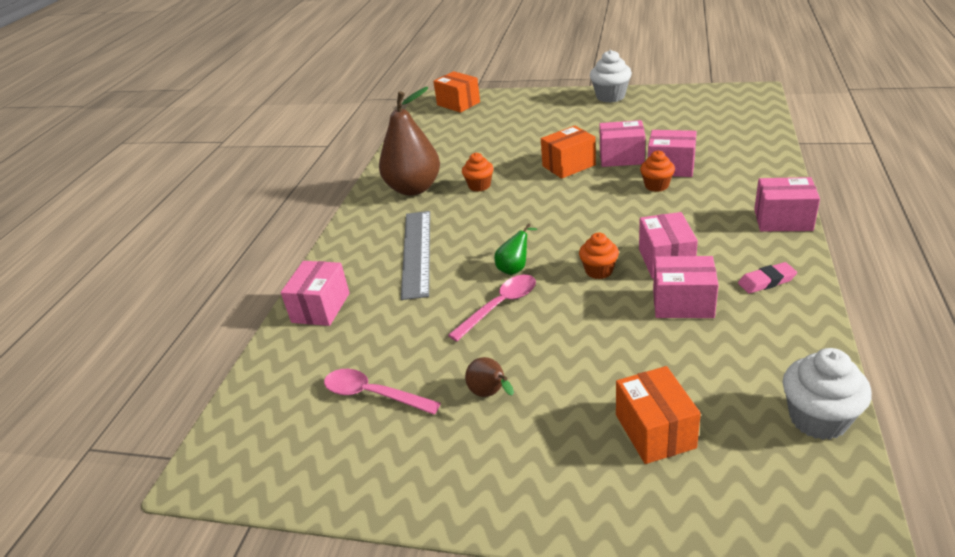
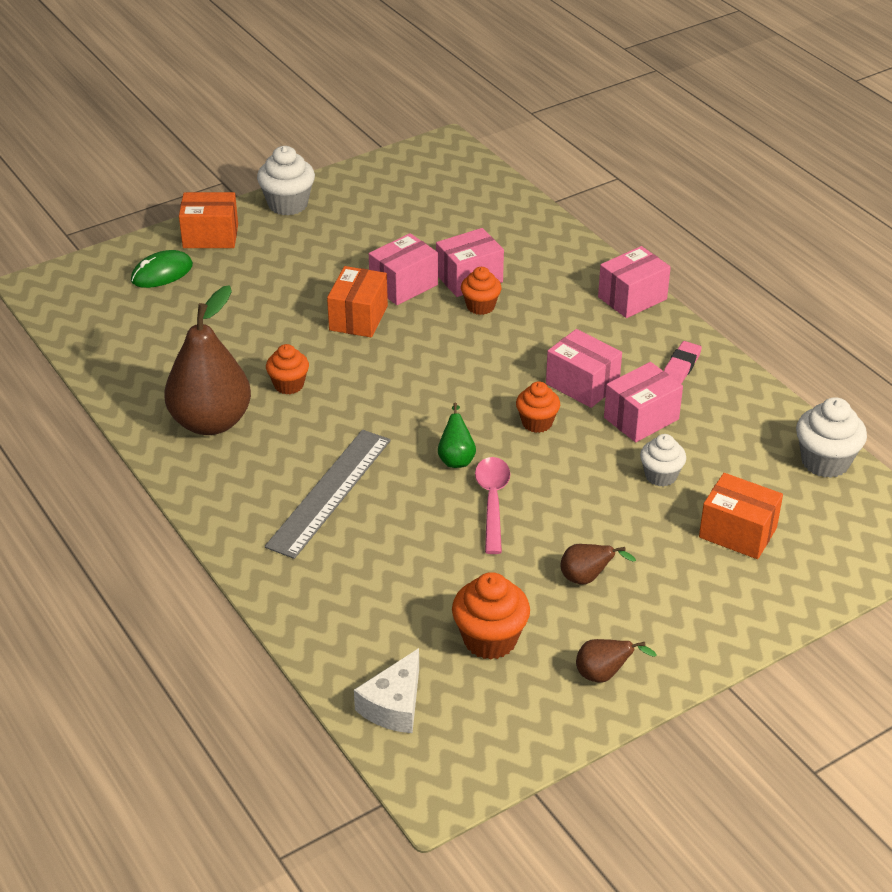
camera: 50 degrees left, 5 degrees up
(265, 399) = (394, 705): none -> white cheese
(321, 307) = (313, 600): pink box -> none
(373, 394) = (490, 639): pink spoon -> orange cupcake
(405, 473) = (604, 675): none -> brown pear
(417, 252) = (330, 492): grey ruler -> grey ruler turned 75 degrees clockwise
(458, 103) = (92, 281): orange box -> orange box (210, 236)
(496, 110) = (162, 273): none -> green mouse
(645, 351) = (660, 476): none -> white cupcake

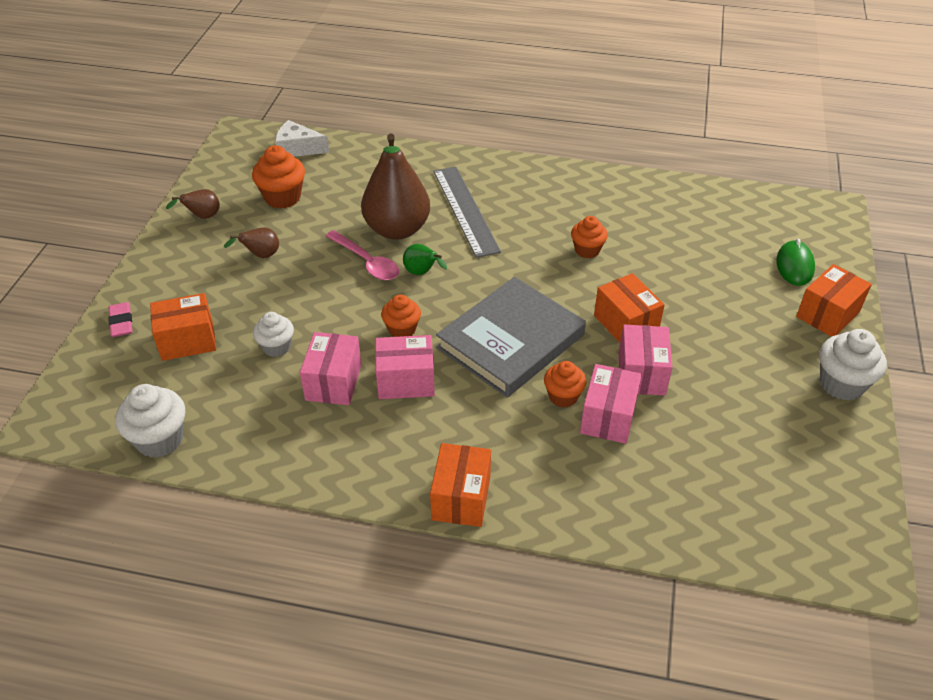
camera: 135 degrees right, 5 degrees up
(211, 422) = (589, 203): brown pear -> brown pear (397, 229)
(394, 705) = (297, 148): white cheese -> white cheese turned 60 degrees counterclockwise
(463, 360) = (511, 341): none -> grey book
(632, 298) = (461, 498): pink box -> orange box
(681, 366) = (349, 452): pink eraser -> pink eraser (121, 322)

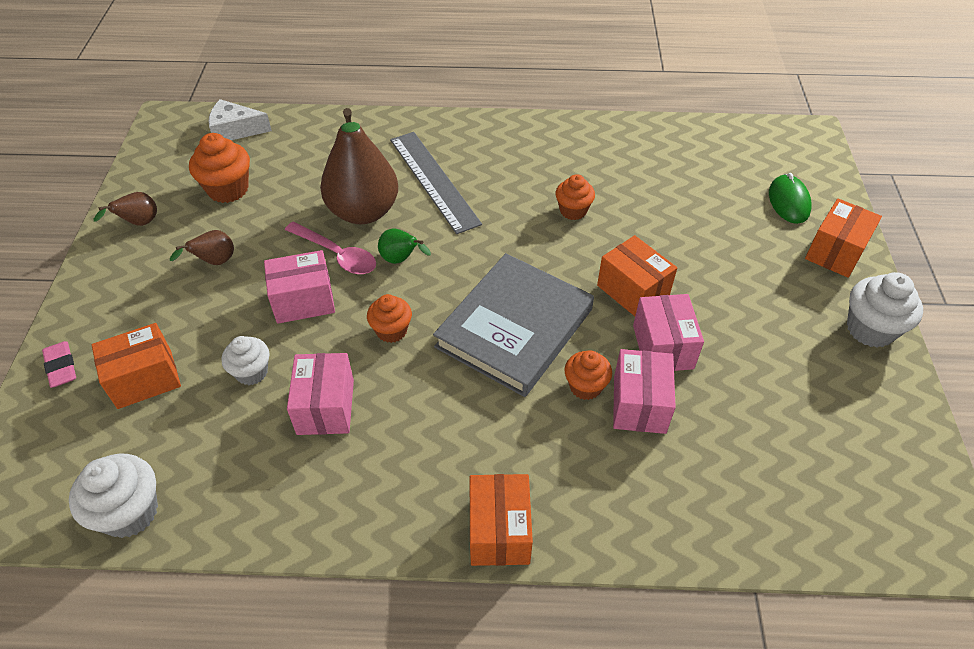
camera: 10 degrees left, 5 degrees up
(406, 381) = (408, 393): pink box -> pink box (303, 301)

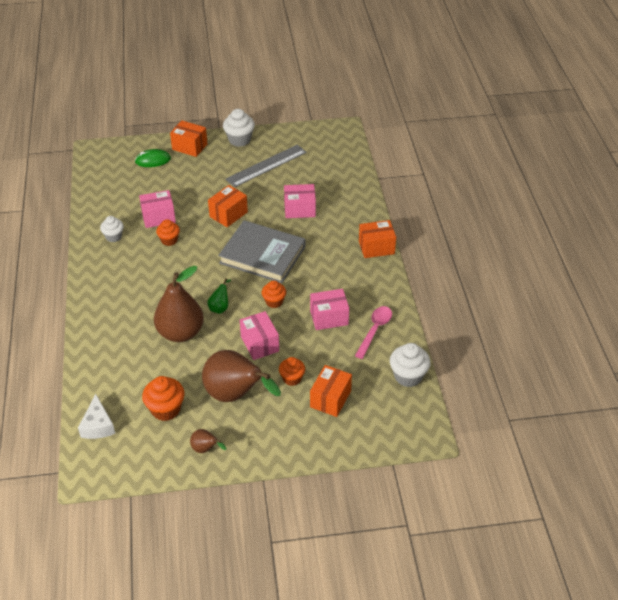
camera: 100 degrees left, 5 degrees down
(61, 367) = (332, 442): pink eraser -> none
(145, 379) = (330, 399): orange box -> orange box turned 60 degrees clockwise
(214, 262) = (235, 395): brown pear -> brown pear, size x2.27
(251, 372) = (315, 353): white cupcake -> white cupcake (113, 237)
(337, 255) = (220, 337): pink spoon -> pink spoon (375, 330)
(433, 180) = (147, 304): grey ruler -> grey ruler (266, 166)
(585, 386) = (294, 227): orange cupcake -> orange cupcake (292, 378)
(663, 347) = (264, 203): pink box -> pink box (158, 217)

